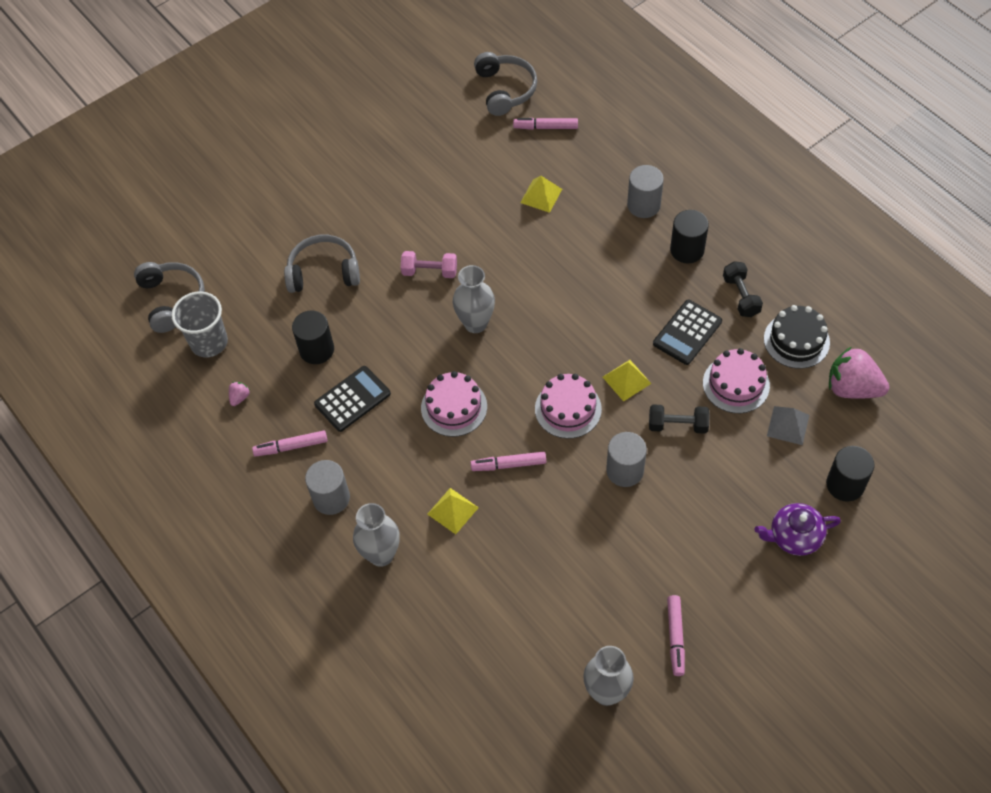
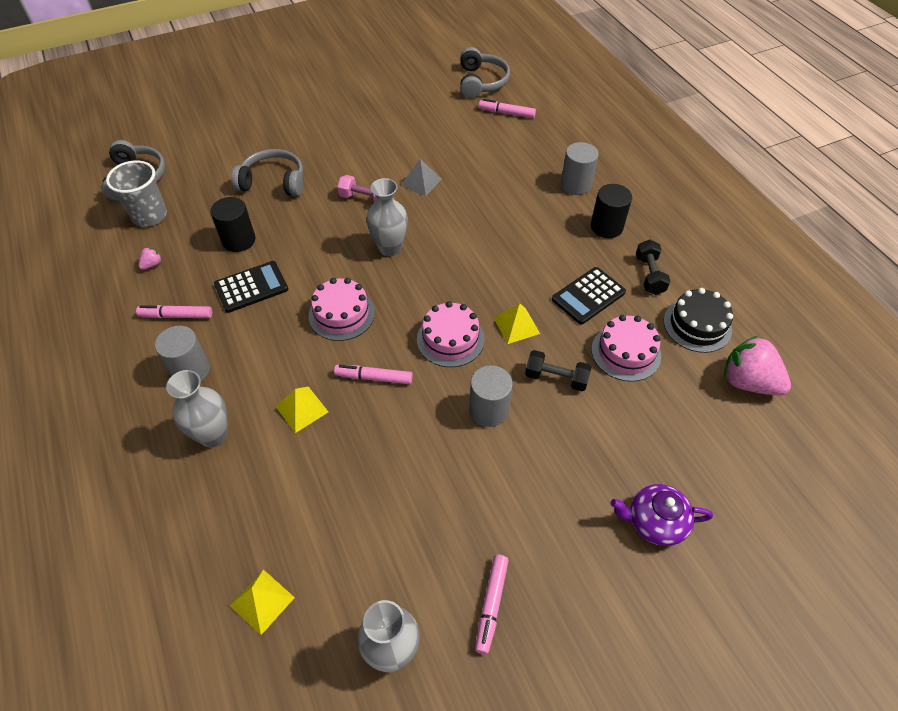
camera: 10 degrees right, 5 degrees down
(541, 196) = (485, 161): yellow pyramid -> yellow pyramid (262, 601)
(788, 425) = (671, 403): grey pyramid -> grey pyramid (421, 182)
(845, 484) = (723, 478): black cylinder -> none

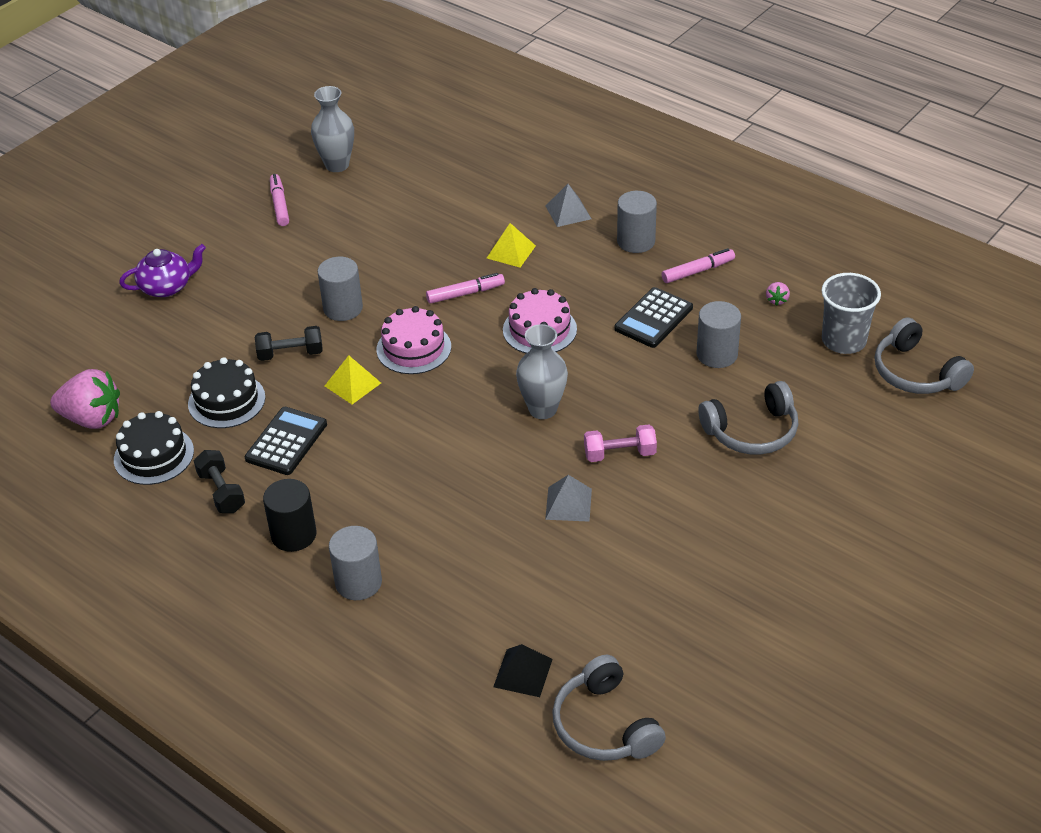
camera: 155 degrees right, 10 degrees down
(213, 435) = (568, 212): grey vase -> grey pyramid
(239, 240) = (717, 354): black cylinder -> grey cylinder
(262, 601) = (444, 154): yellow pyramid -> none
(507, 113) = (523, 673): pink marker -> black pyramid
(626, 352) = (226, 400): pink cake -> black cake

